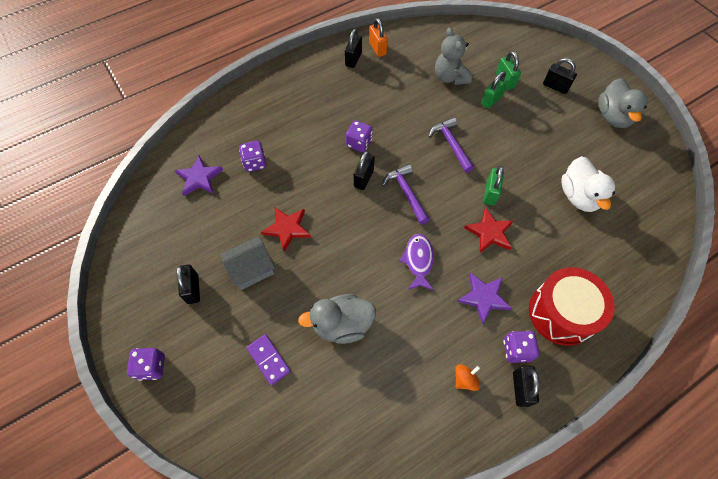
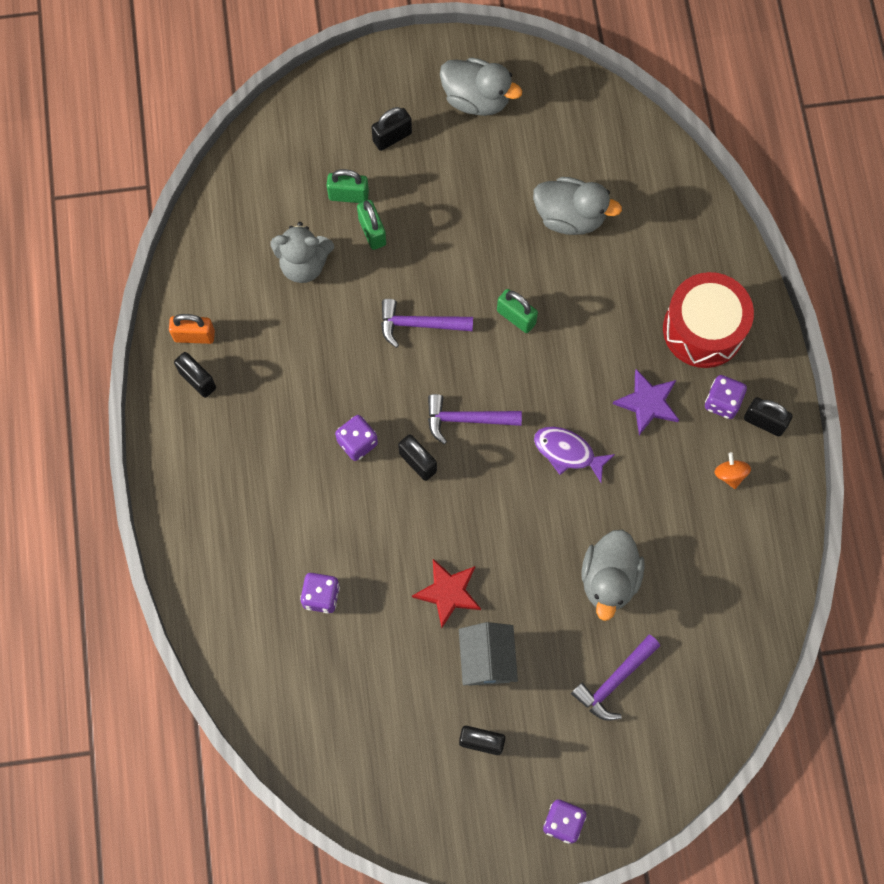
camera: 65 degrees left, 10 degrees up
(199, 178) = (310, 681): purple star -> none
(268, 360) = (614, 681): purple domino -> purple hammer
(490, 232) = (569, 349): red star -> none
(578, 196) = (570, 217): white duck -> grey duck

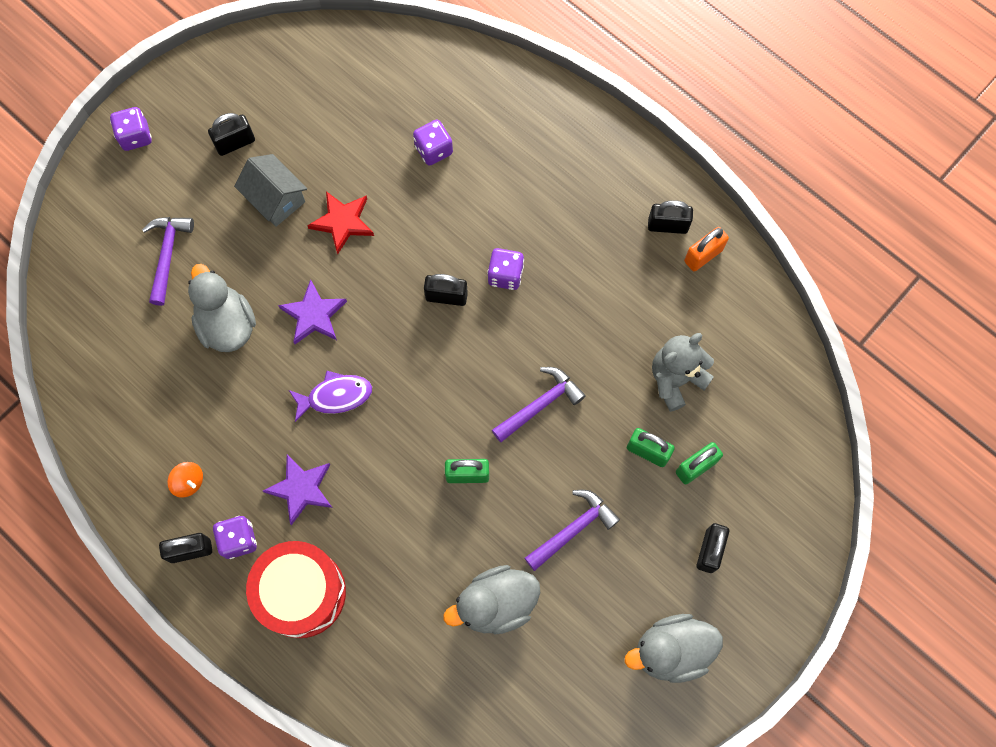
camera: 140 degrees right, 0 degrees up
(466, 419) = (437, 359): purple hammer -> purple hammer (573, 529)
(534, 531) = (314, 315): none -> purple star

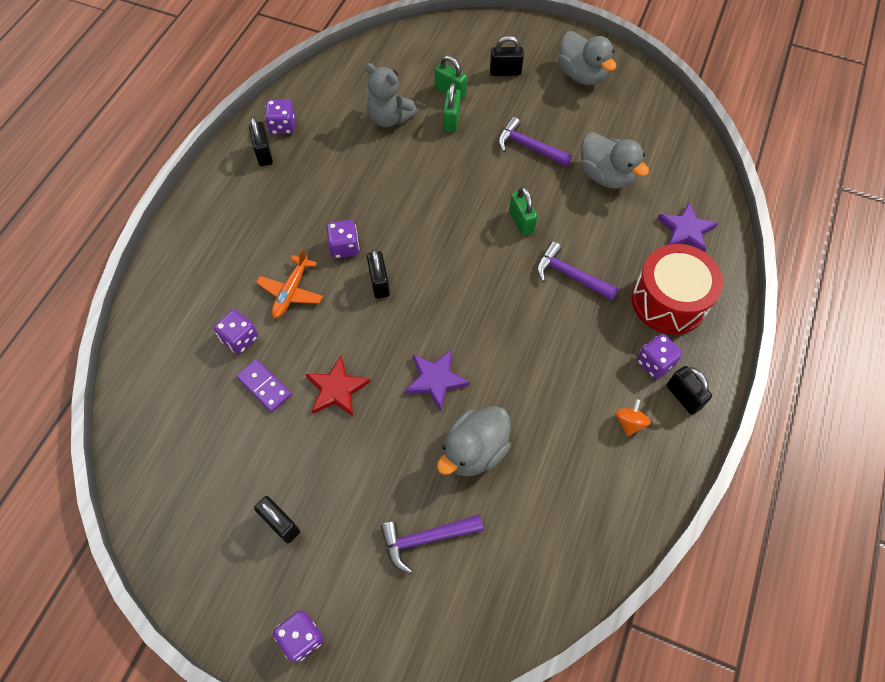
camera: 110 degrees left, 10 degrees down
(276, 199) = (331, 458): grey house -> none
(301, 489) = (590, 332): purple star -> purple star (686, 230)
(335, 396) = (501, 335): purple fish -> none
(373, 160) = (264, 386): none -> purple domino
(469, 209) = (291, 292): none -> orange plane
(540, 404) = (445, 192): purple hammer -> purple hammer (570, 275)
(703, 256) = (283, 126): orange padlock -> purple dice

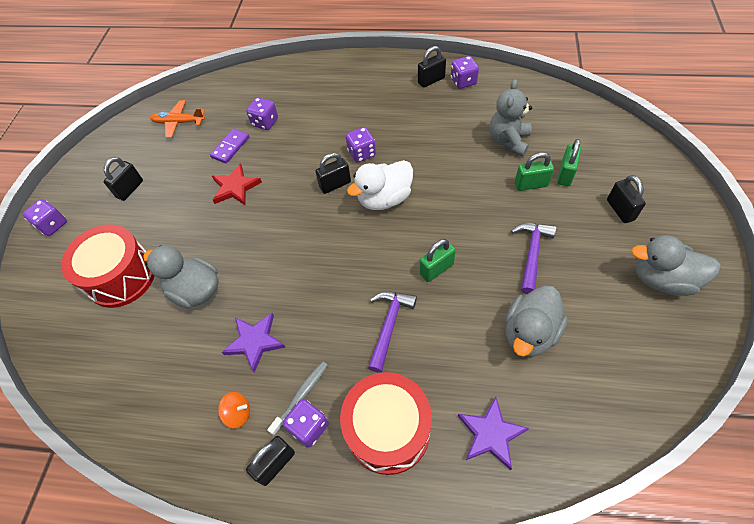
camera: 80 degrees right, 5 degrees down
(291, 292) = (311, 136): orange plane -> orange plane (178, 122)
(419, 242) = (384, 199): none -> white duck
(425, 538) = (121, 277): purple hammer -> red drum
(435, 379) = (255, 247): purple star -> purple star (255, 341)
(581, 75) = (662, 279): grey duck -> grey duck turned 60 degrees clockwise
(623, 364) = (301, 396): none -> grey toothbrush

